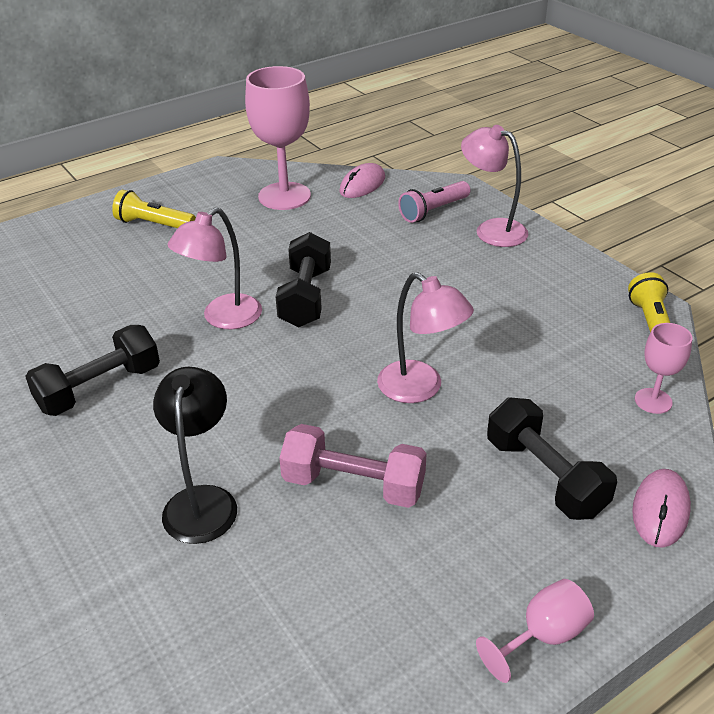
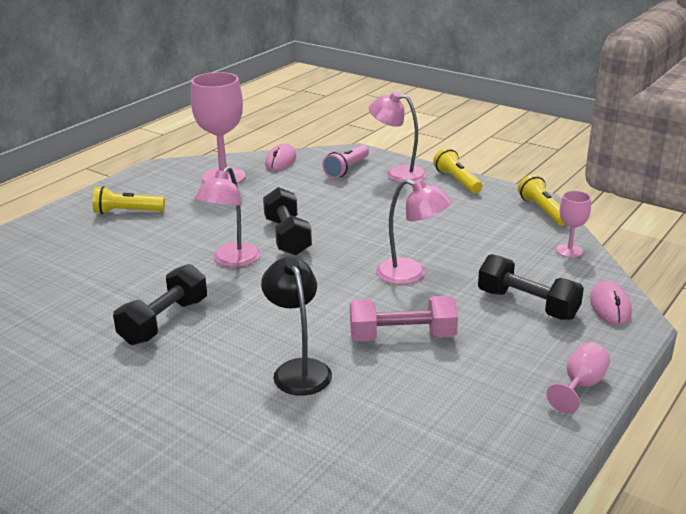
camera: 20 degrees left, 10 degrees down
(562, 255) = (457, 181): none -> yellow flashlight

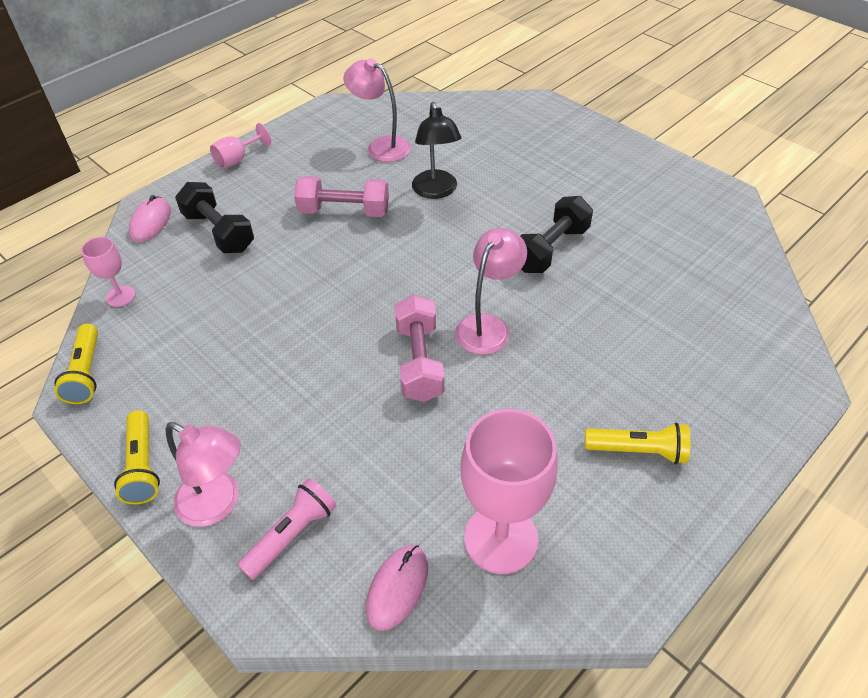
camera: 170 degrees left, 20 degrees up
(287, 237) = (419, 361): black dumbbell -> pink dumbbell
(411, 274) = (303, 282): pink lamp -> pink lamp (381, 146)

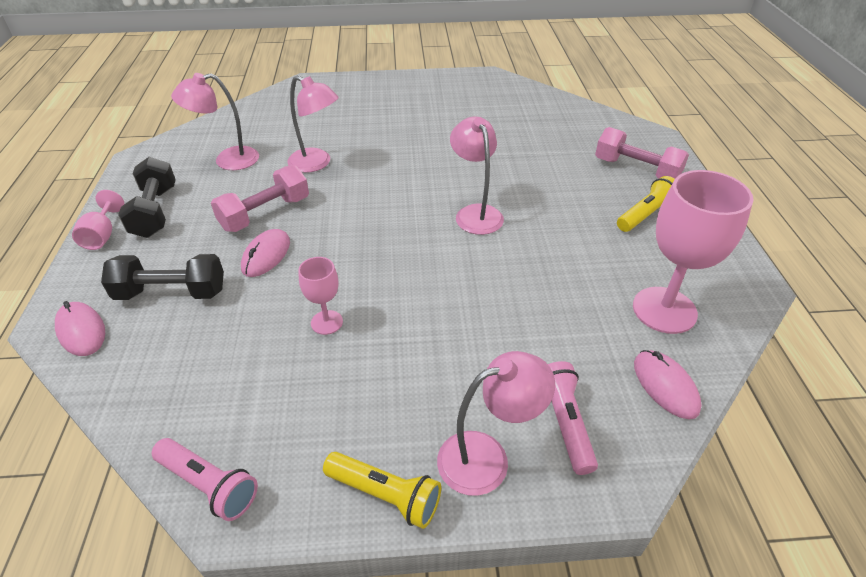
camera: 50 degrees left, 5 degrees down
(86, 372) = (209, 484): yellow flashlight -> pink flashlight
(120, 296) = (144, 403): pink goblet -> pink goblet (326, 322)
(301, 246) = (266, 255): none -> pink mouse
(419, 361) = (469, 261): pink dumbbell -> pink dumbbell (636, 170)
(436, 191) = (316, 163): black lamp -> pink lamp
(550, 249) = (443, 152): black dumbbell -> black dumbbell (155, 212)

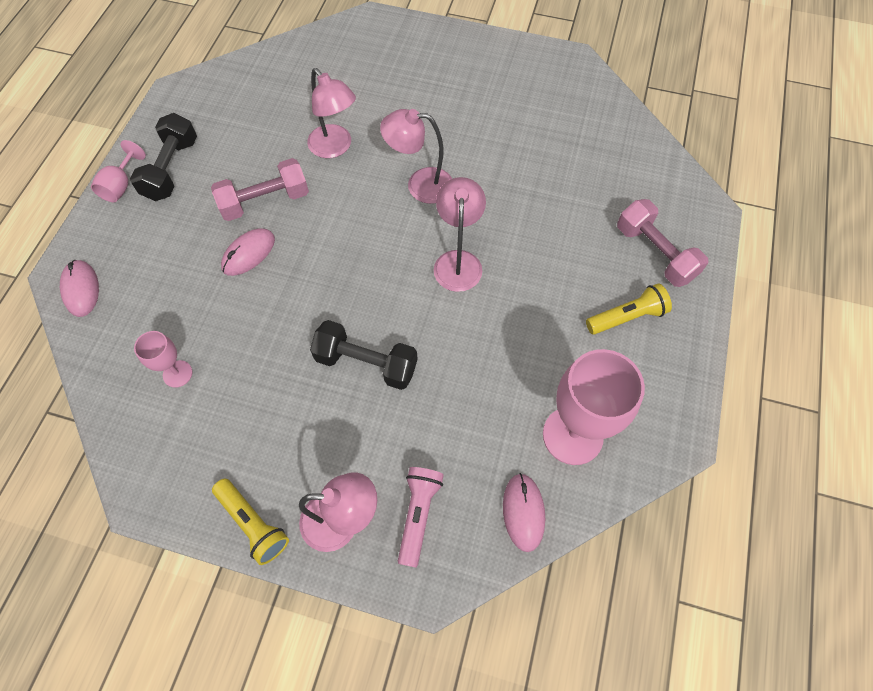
camera: 20 degrees right, 20 degrees up
(171, 293) = (159, 271): black dumbbell -> black dumbbell (366, 363)
(209, 484) = (134, 467): pink flashlight -> none
(227, 160) = (254, 118): pink lamp -> pink lamp (420, 185)
(326, 322) = (272, 346): pink goblet -> pink goblet (177, 374)

